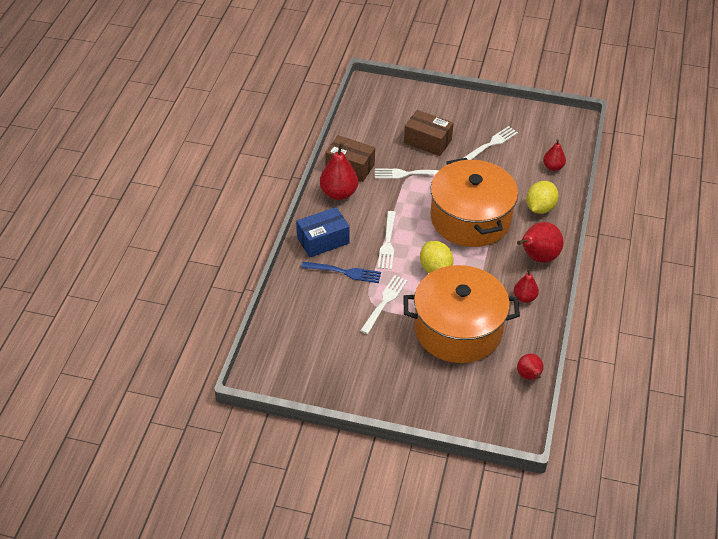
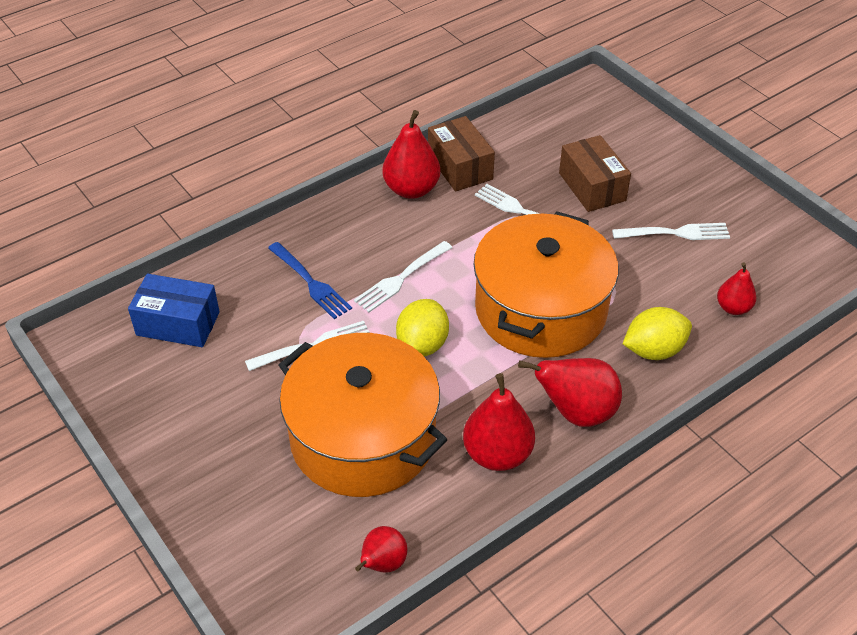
camera: 40 degrees right, 0 degrees up
(323, 240) = (330, 232): blue box -> blue box (178, 324)
(524, 297) = (497, 454): red pear -> red pear, size x1.67

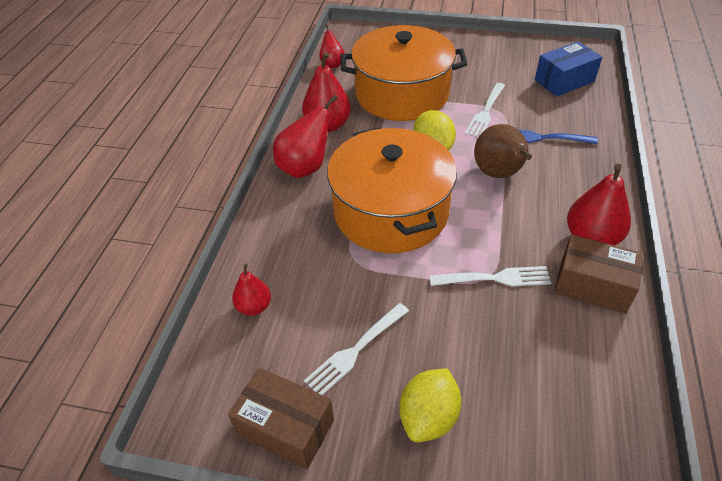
camera: 140 degrees right, 0 degrees up
(401, 278) = (499, 174): white fork -> brown pear
(592, 187) = (472, 349): brown box -> brown box (285, 427)
(653, 350) = (289, 233): yellow lemon -> yellow lemon (428, 417)

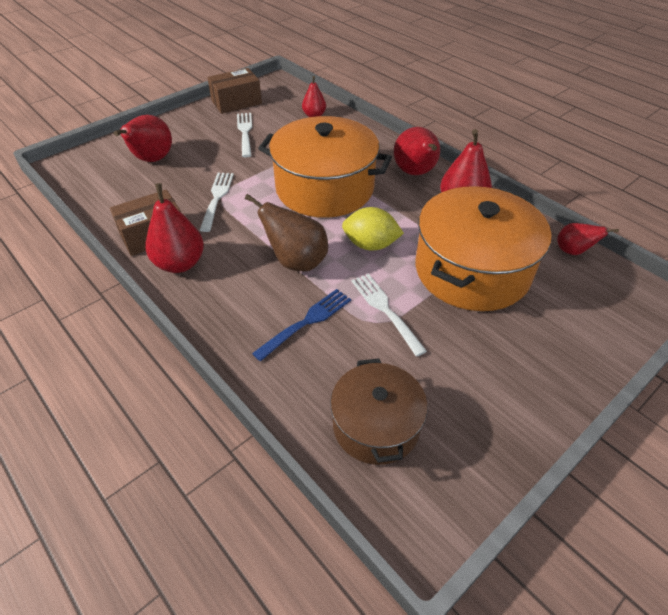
camera: 125 degrees right, 0 degrees up
(428, 417) = (183, 136): yellow lemon -> none
(494, 278) = (217, 199): white fork -> white fork turned 150 degrees clockwise
(507, 404) = (152, 160): none -> red pear
(564, 81) = (376, 425): blue box -> brown pot

